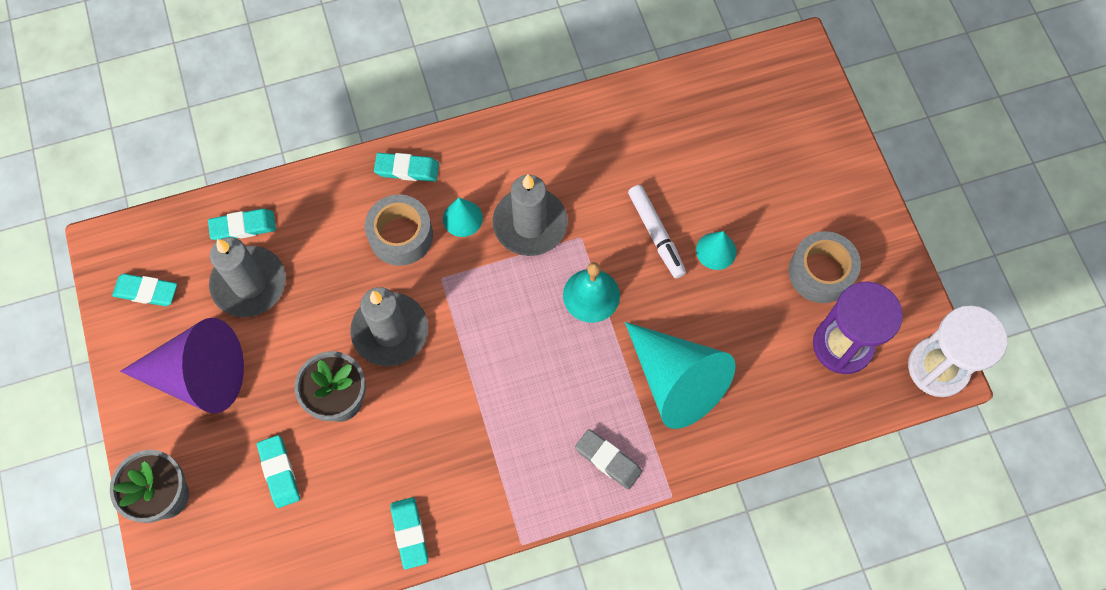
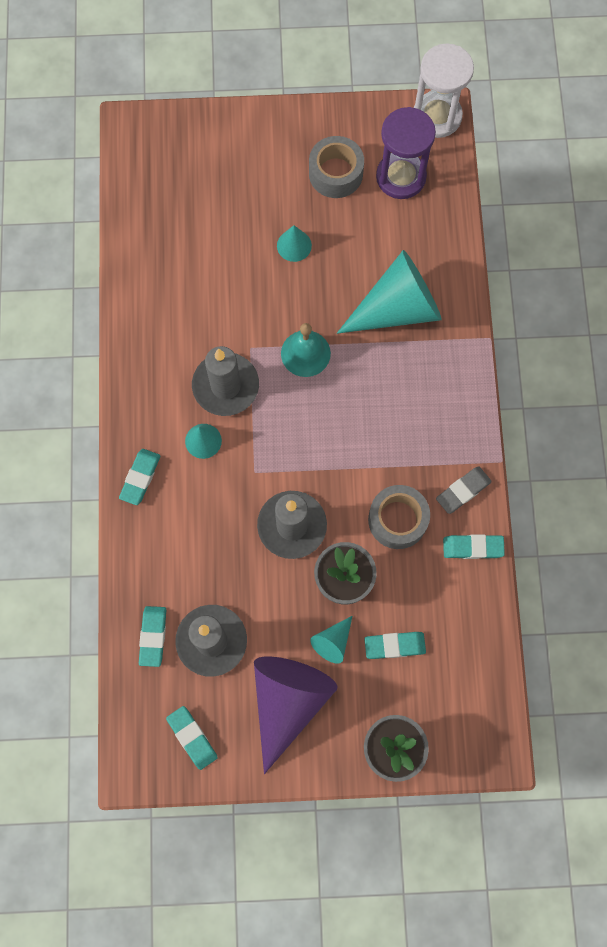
camera: 75 degrees left, 5 degrees up
(146, 291) = (192, 737): turquoise eraser -> turquoise eraser turned 60 degrees counterclockwise
(271, 406) = (333, 642): none -> turquoise cone
(401, 236) = (204, 497): grey tape -> grey tape (397, 520)
(608, 460) = (450, 377): grey eraser -> grey eraser (463, 491)
(656, 234) = (265, 287): white marker -> none

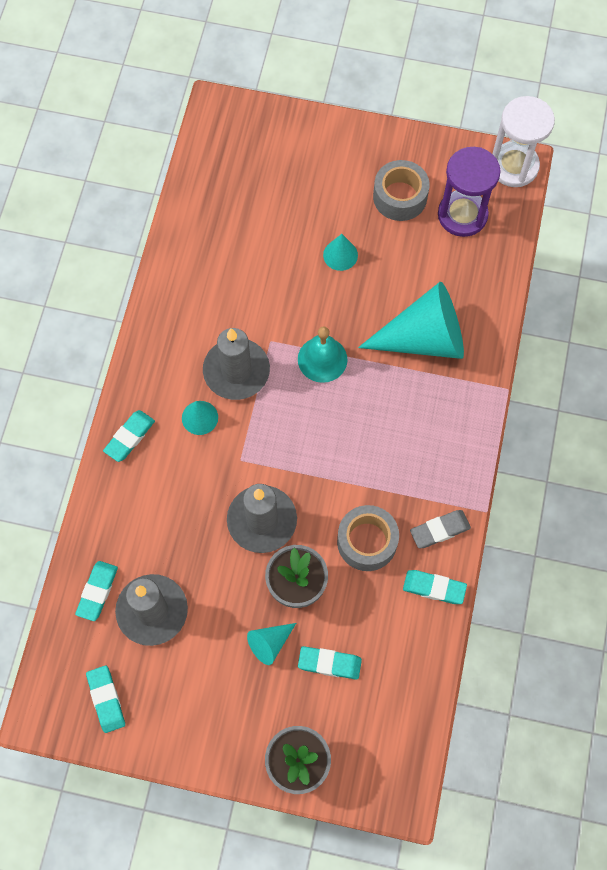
camera: 15 degrees right, 5 degrees down
(287, 702) = (208, 690): purple cone -> none

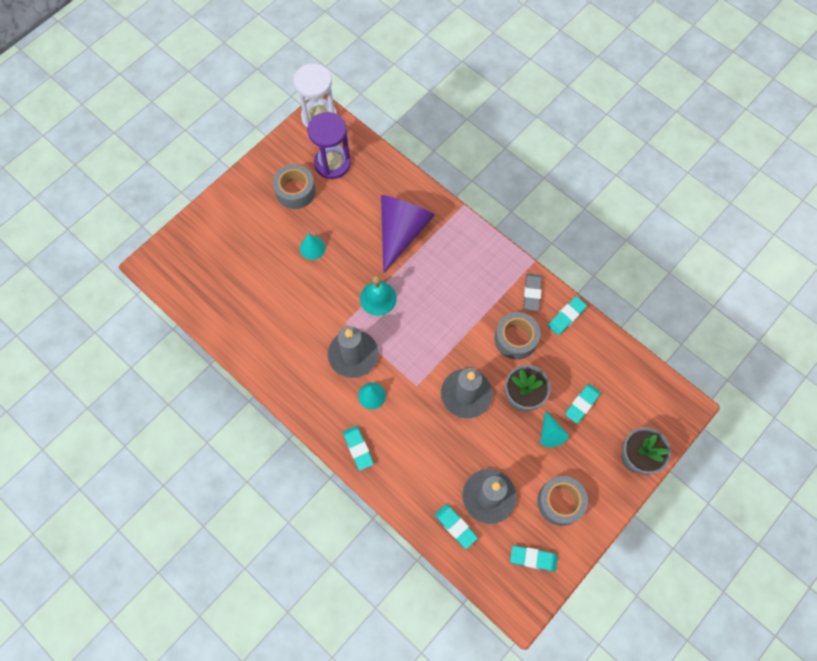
camera: 60 degrees left, 0 degrees up
(191, 698) = (560, 502): none -> grey tape
(424, 338) = (401, 232): turquoise cone -> purple cone

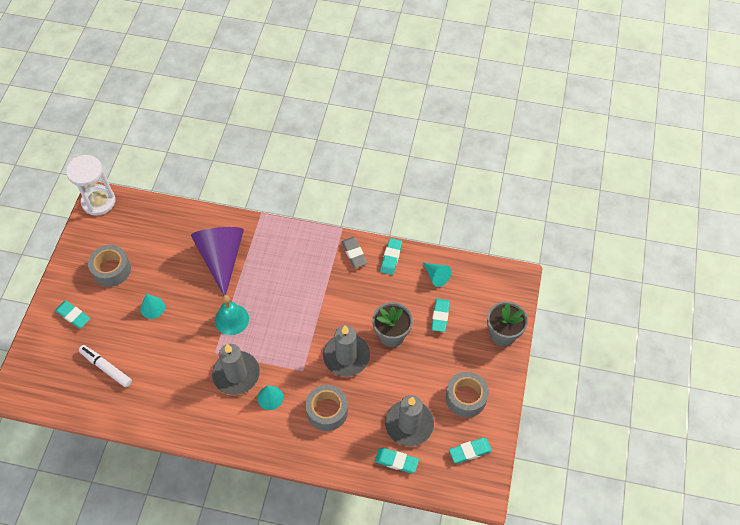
camera: 30 degrees left, 10 degrees down
(241, 285) = (106, 368): none -> white marker
(332, 163) = (131, 233): purple hourglass -> none
(358, 448) = (282, 445): turquoise eraser -> turquoise eraser (73, 316)
(515, 339) = (361, 294): grey tape -> grey tape (327, 411)
(550, 433) = (428, 351): turquoise cone -> turquoise cone (436, 276)

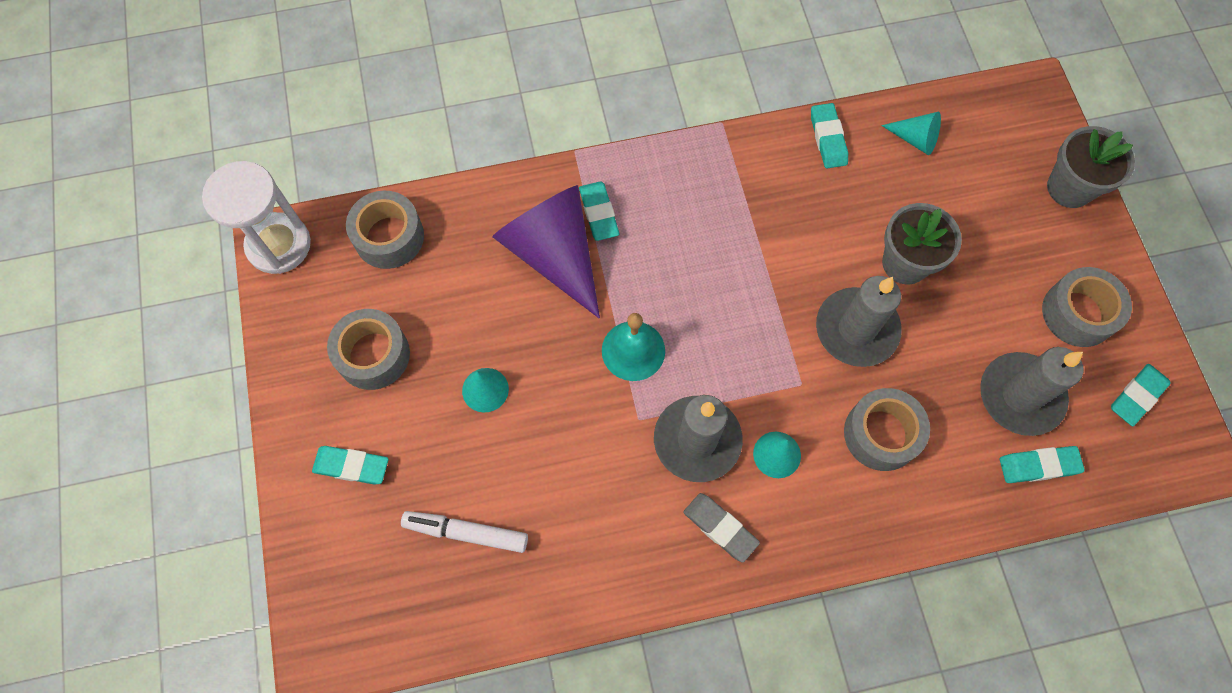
camera: 25 degrees left, 10 degrees up
(150, 218) = (389, 237): none -> grey tape
(354, 253) = (766, 156): grey eraser -> grey eraser (720, 528)
(440, 316) = (960, 200): turquoise eraser -> turquoise eraser (599, 213)

